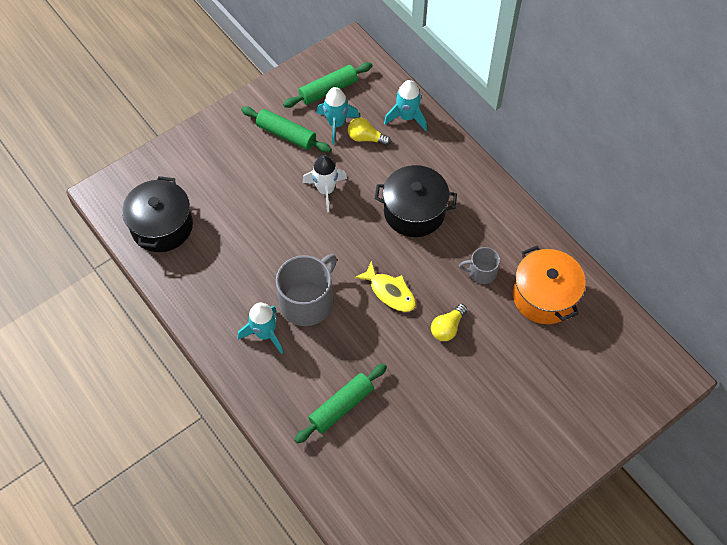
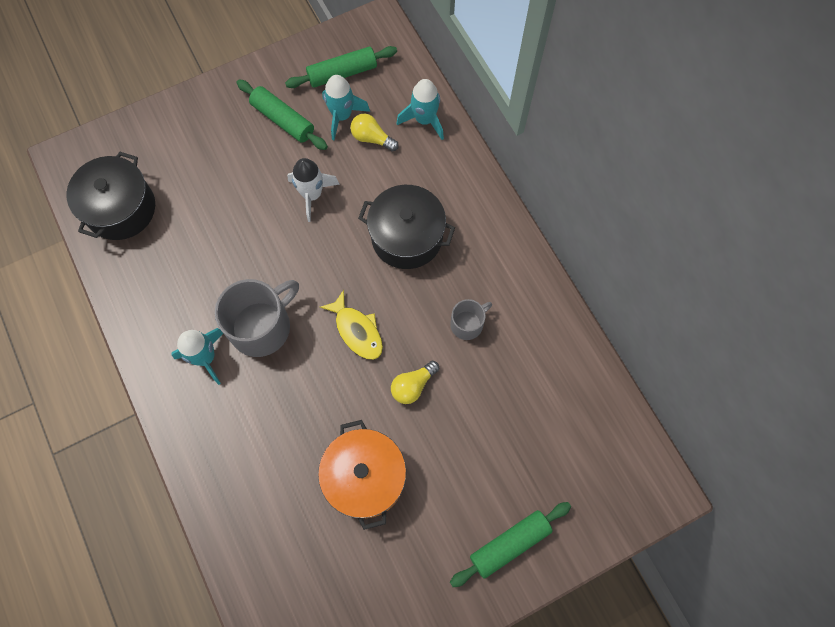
camera: 10 degrees right, 10 degrees up
(341, 406) = (271, 460): green rolling pin -> green rolling pin (509, 544)
(481, 272) = (467, 324): grey mug -> grey mug turned 135 degrees clockwise
(544, 296) = (533, 366): orange pot -> orange pot (365, 477)

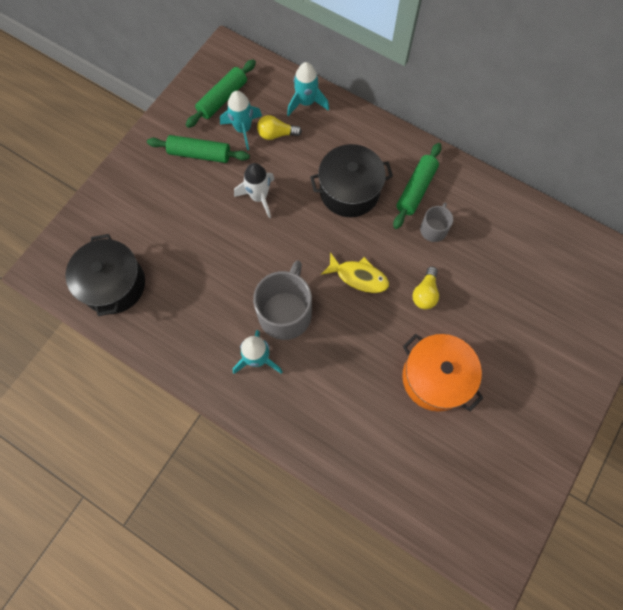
camera: 30 degrees left, 0 degrees up
(509, 544) = (565, 364): green rolling pin -> green rolling pin (416, 189)

